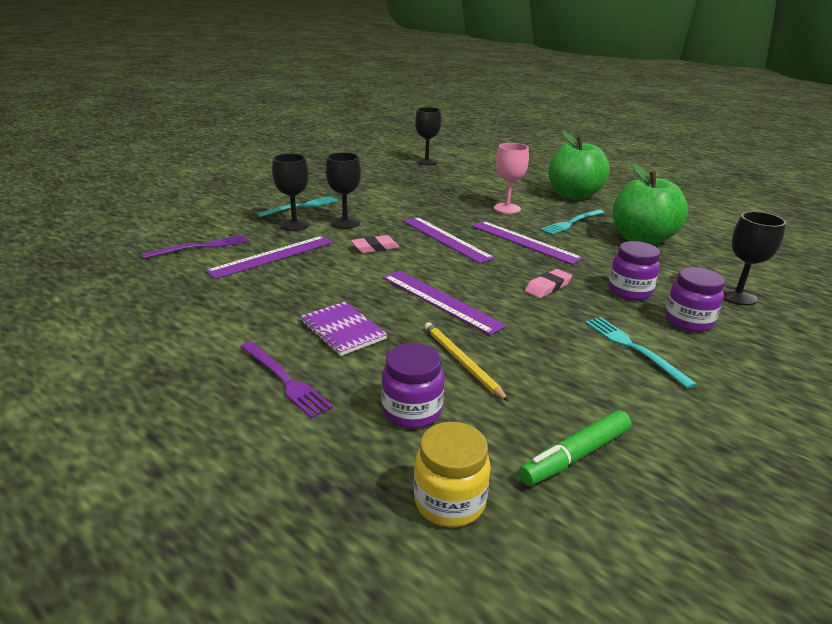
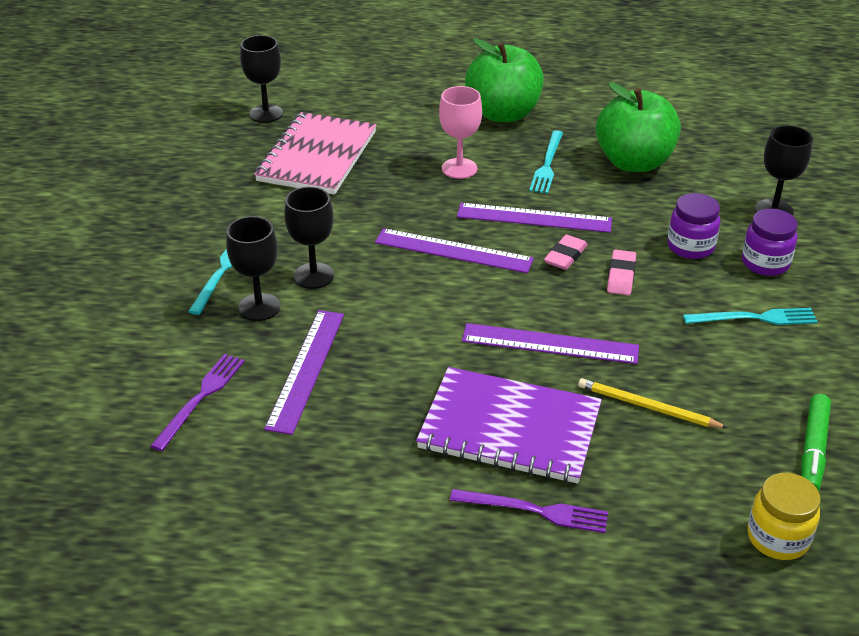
camera: 35 degrees left, 10 degrees up
(342, 330) = (510, 428): purple notebook -> purple notebook, size x1.79
(375, 248) = (398, 301): pink eraser -> pink eraser (565, 256)
(412, 411) = (668, 479): purple jar -> none
(428, 182) = (317, 156): none -> pink notebook
(633, 348) = (754, 318): turquoise fork -> turquoise fork turned 150 degrees clockwise

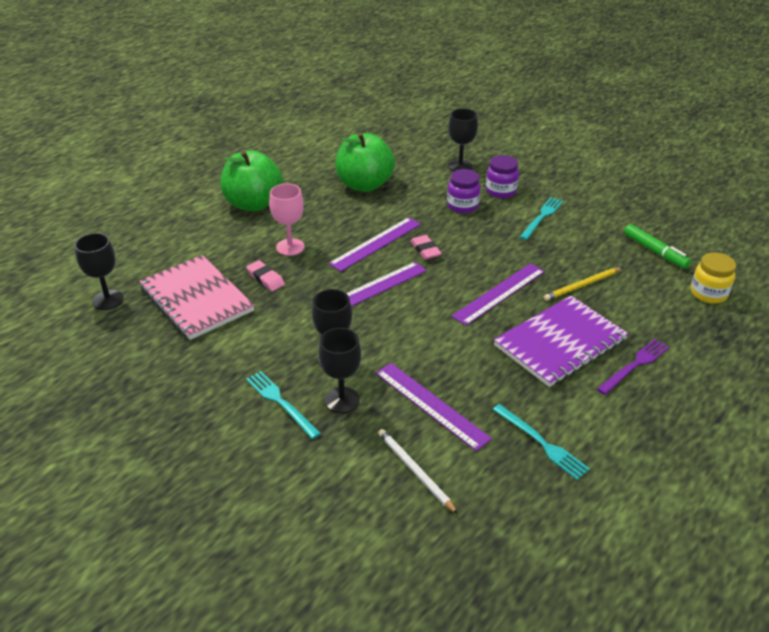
camera: 55 degrees left, 0 degrees up
(200, 398) = (415, 471): purple fork -> white pencil
(547, 164) = (328, 214): turquoise fork -> turquoise fork (541, 443)
(621, 276) = (464, 240): pink eraser -> pink eraser (265, 278)

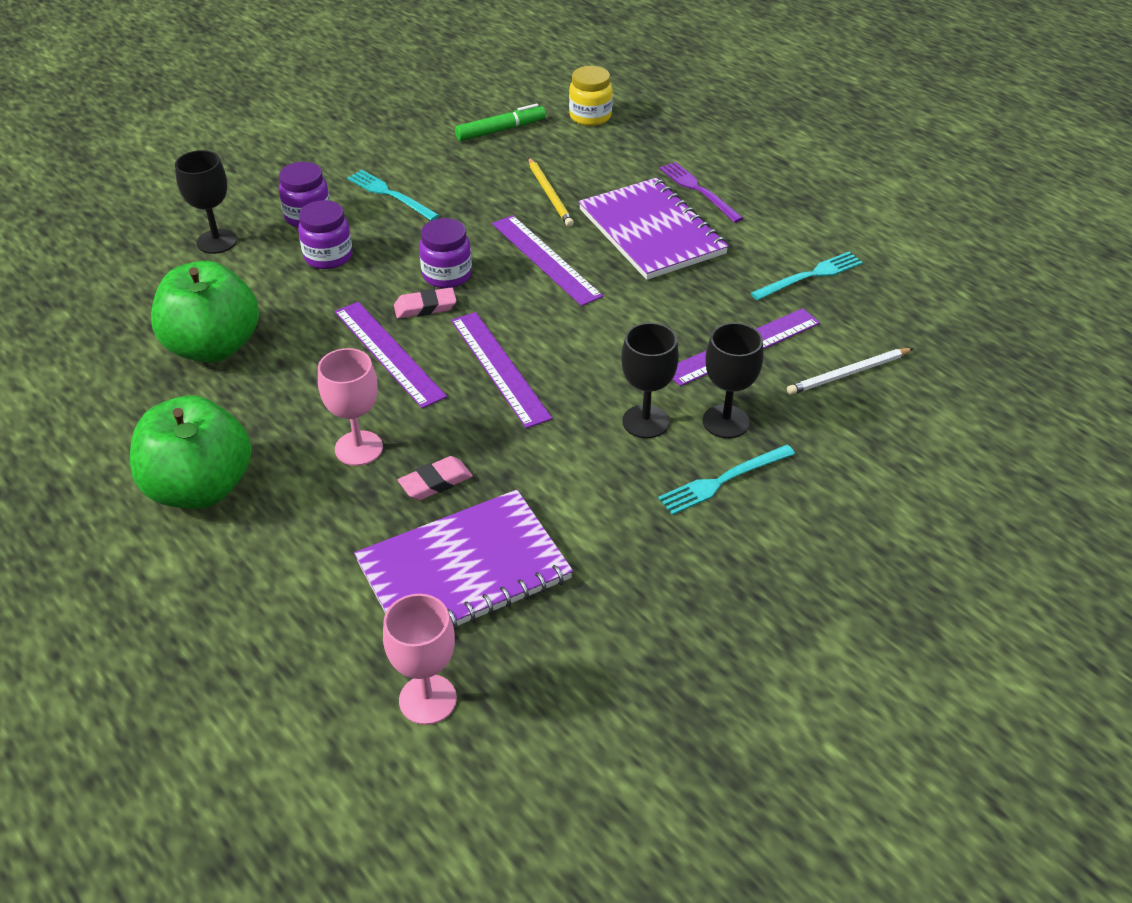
camera: 80 degrees left, 5 degrees up
(108, 300) = (428, 699): black goblet -> pink goblet
(196, 299) = (464, 571): pink notebook -> purple notebook
(462, 253) = (447, 275): none -> purple jar

